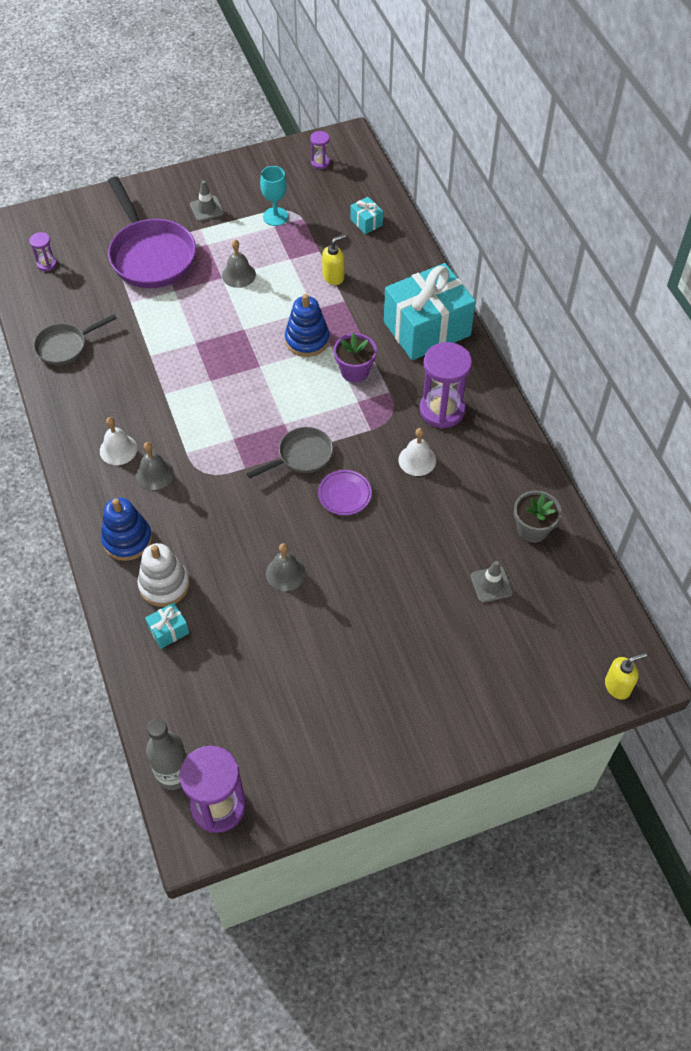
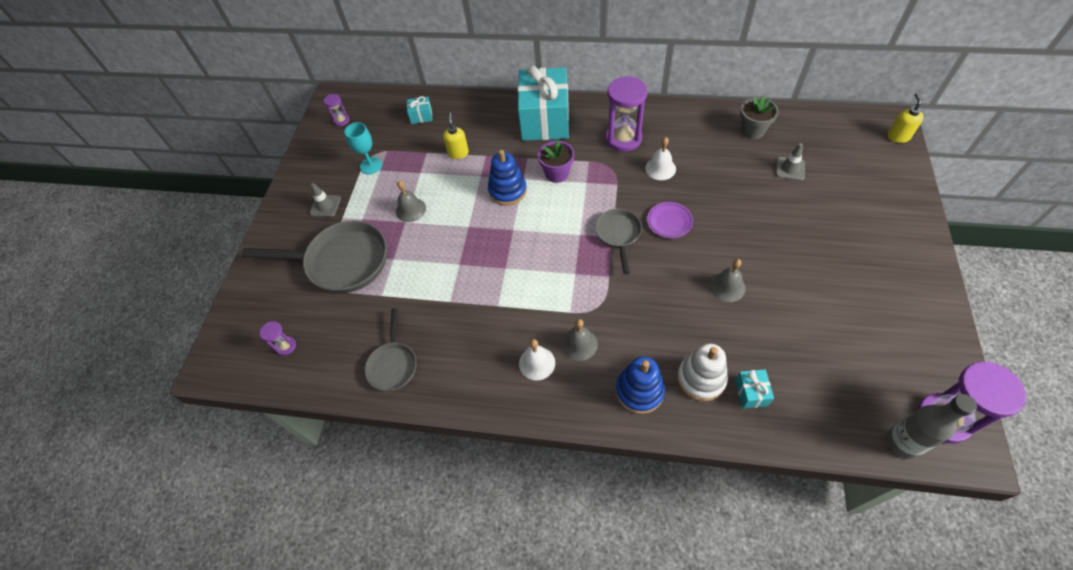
camera: 55 degrees left, 0 degrees up
(150, 255) = (341, 262): purple pan -> grey pan

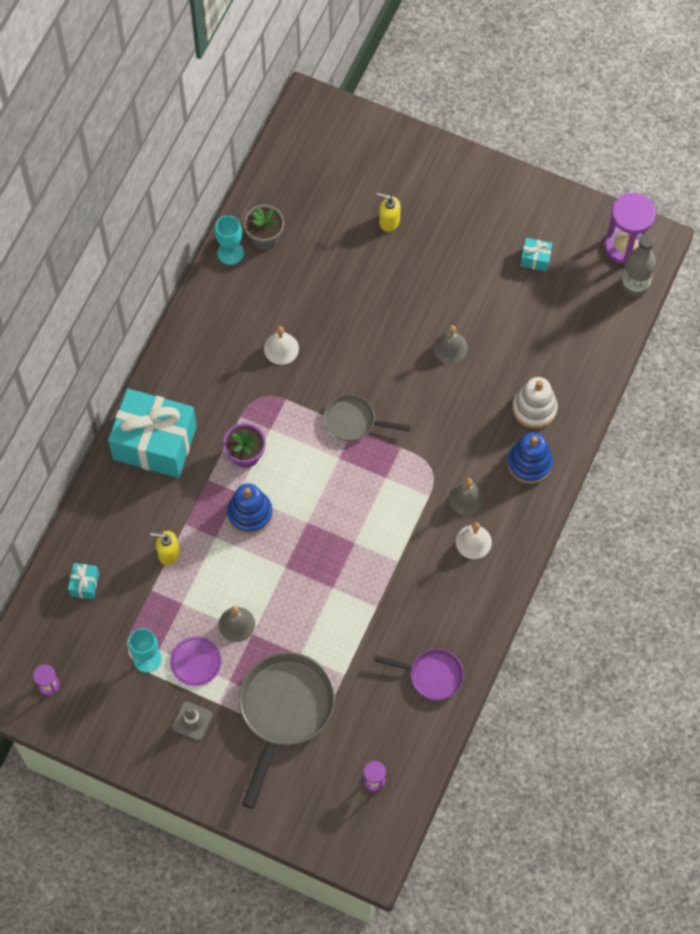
camera: 80 degrees left, 10 degrees up
(393, 365) = (431, 675): grey pan -> purple pan
(623, 139) = (222, 369): purple hourglass -> none
(669, 222) = (355, 367): purple plate -> purple plate (195, 662)
(725, 115) = (230, 253): none -> turquoise goblet
(751, 393) = (559, 374): turquoise gift -> turquoise gift (535, 259)
(790, 169) = (332, 228): grey traffic cone -> none
(898, 137) = (330, 110): yellow soap dispenser -> yellow soap dispenser (389, 221)

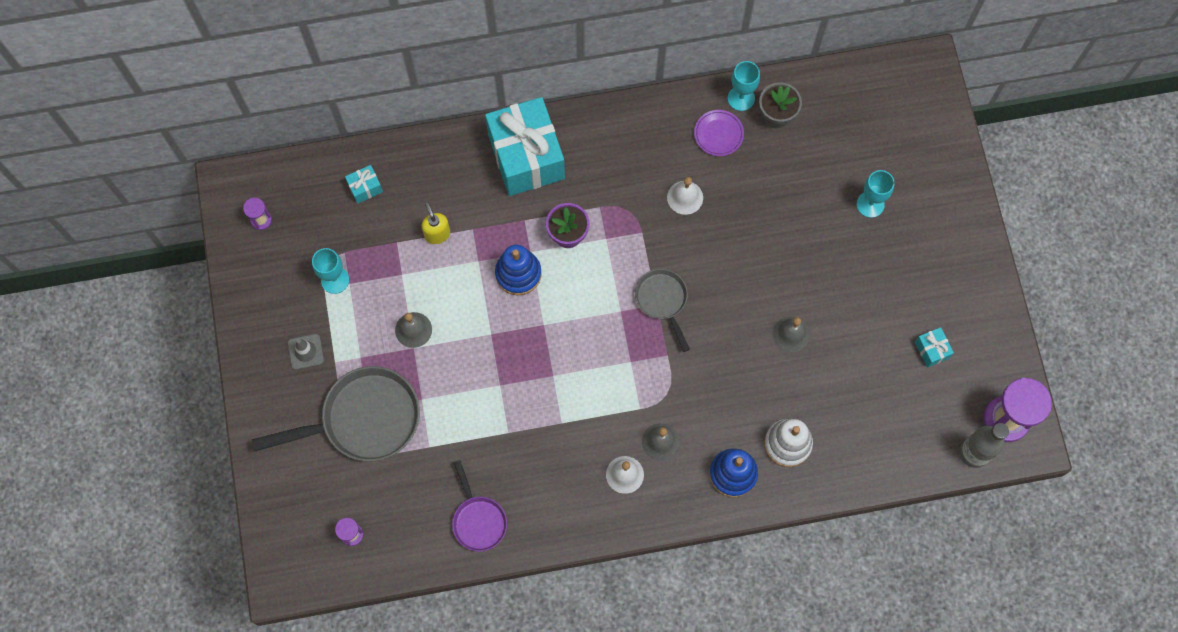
camera: 55 degrees right, 5 degrees up
(195, 662) = (358, 320): purple plate -> purple plate (718, 134)
(389, 221) = (870, 204): yellow soap dispenser -> turquoise goblet

